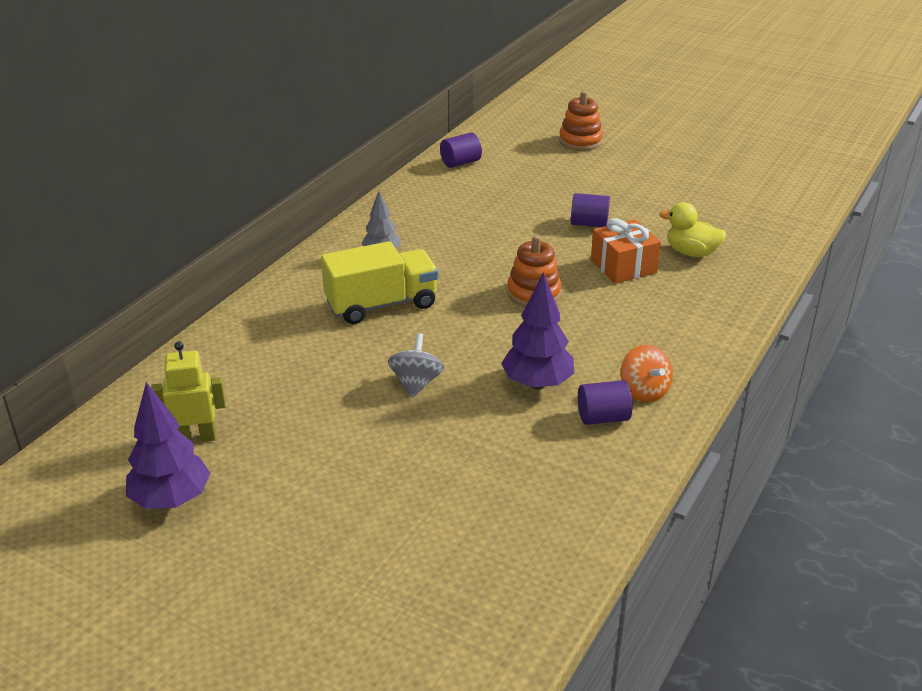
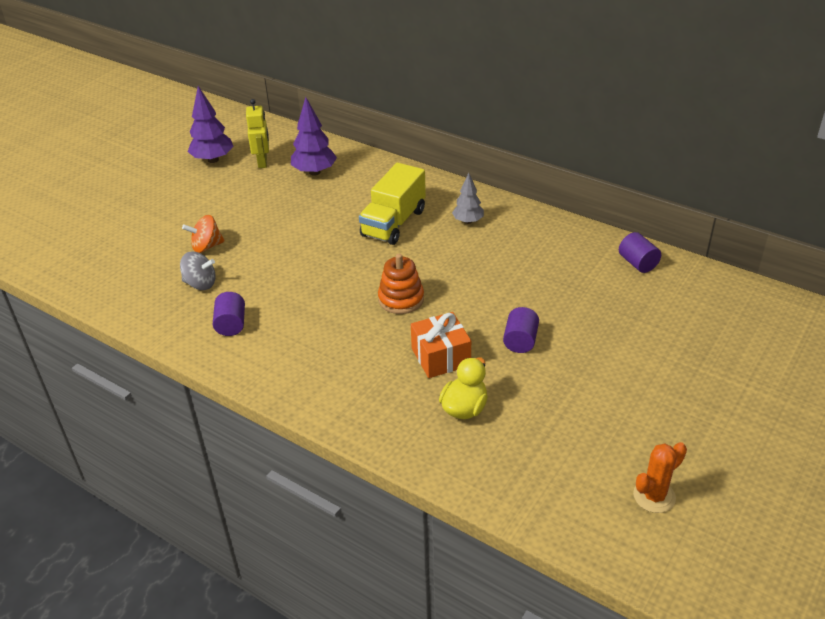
camera: 95 degrees right, 5 degrees up
(381, 304) = (393, 223): yellow truck -> yellow truck turned 45 degrees clockwise
(416, 383) = (294, 240): grey spinning top -> grey spinning top (200, 284)
(537, 384) = (279, 295): purple tree -> purple tree (314, 172)
(580, 141) = (709, 349): orange stacking toy -> none
(644, 391) = (256, 349): orange spinning top -> orange spinning top (206, 246)
(755, 173) = (654, 496): none -> orange cactus

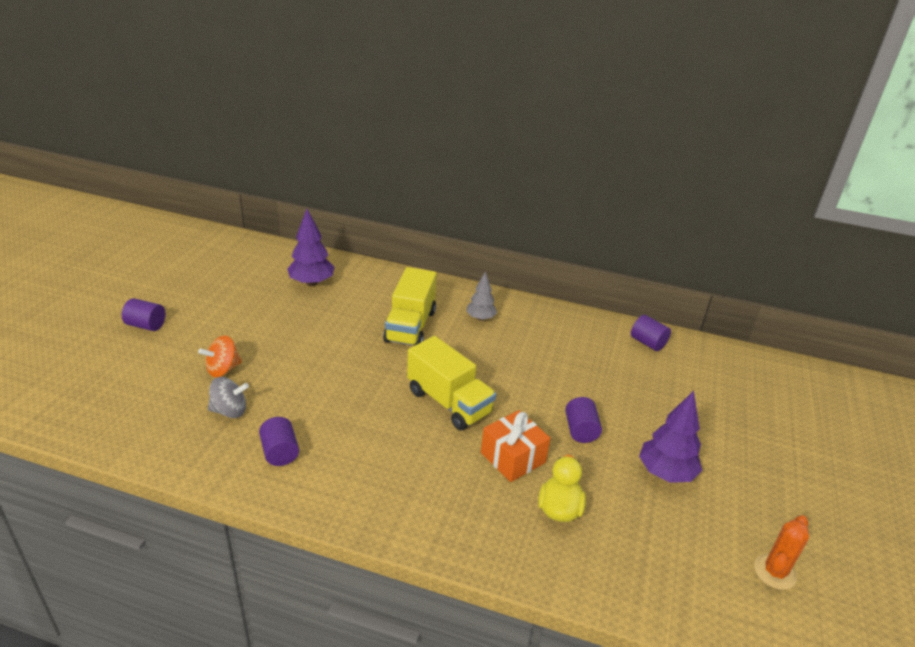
camera: 20 degrees left, 5 degrees down
(153, 200) = (146, 325): none -> purple cylinder
(213, 160) = (199, 278): purple tree -> purple tree (665, 473)
(263, 162) = (254, 277): yellow robot -> none
(401, 299) = (449, 402): orange stacking toy -> yellow truck

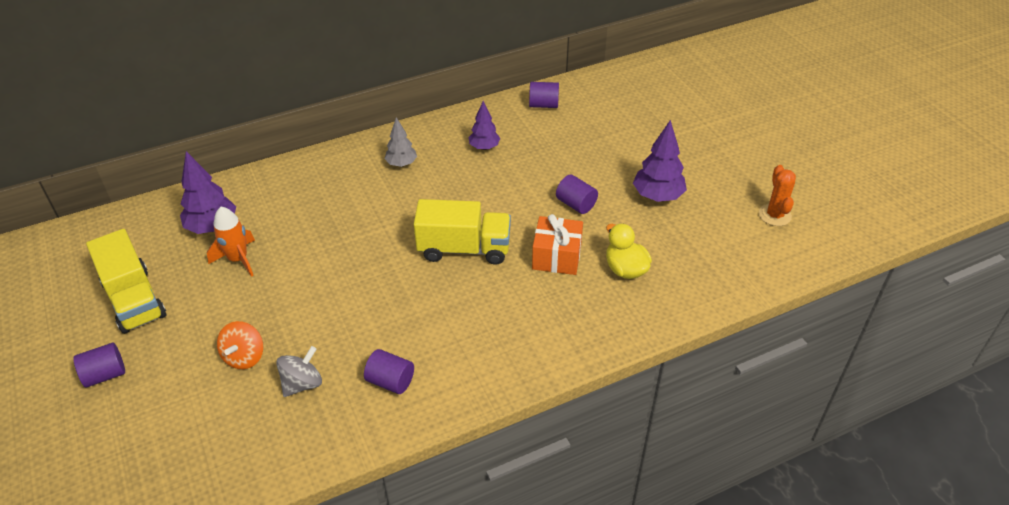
camera: 40 degrees left, 10 degrees up
(299, 310) = (238, 259): none -> orange rocket
(410, 326) = (354, 208): yellow truck -> yellow truck (134, 300)
(557, 344) = (484, 147): none -> purple tree

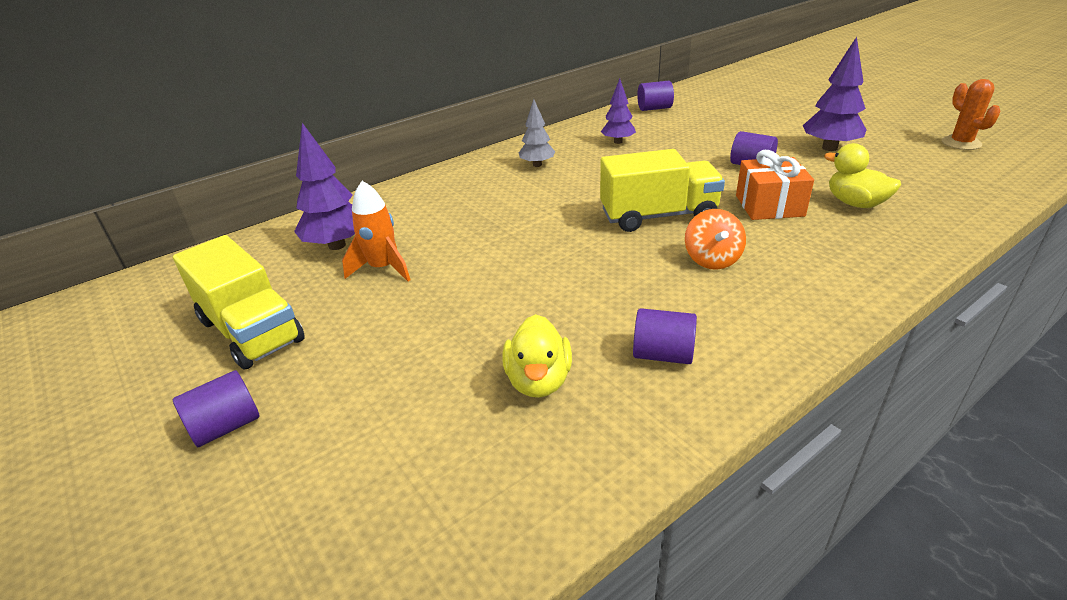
camera: 10 degrees left, 10 degrees down
(244, 357) = (437, 365): orange spinning top -> orange spinning top (712, 259)
(302, 383) = (538, 380): grey spinning top -> yellow duck

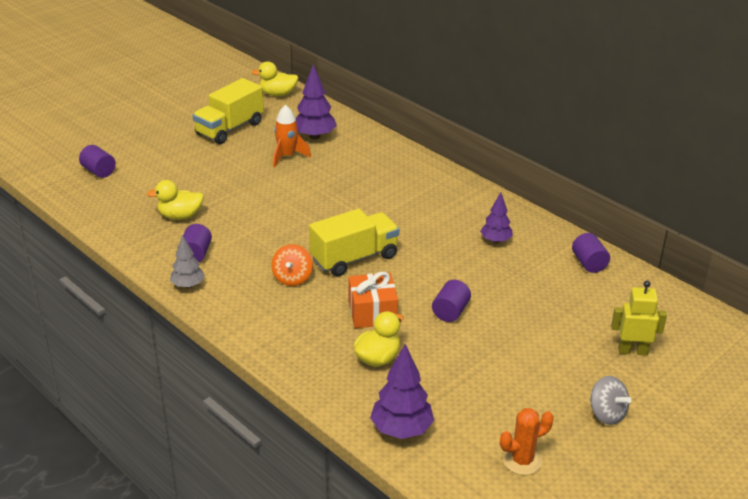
camera: 80 degrees right, 0 degrees up
(170, 281) = (277, 94): none -> yellow duck
(226, 426) = (162, 139): purple cylinder -> purple cylinder (99, 171)
(537, 165) = (441, 201): grey tree -> grey tree (188, 285)
(658, 216) = (354, 258): yellow truck -> yellow truck turned 105 degrees counterclockwise
(712, 259) = (292, 278): orange spinning top -> orange spinning top turned 75 degrees counterclockwise
(779, 101) = (632, 351): none -> yellow robot
(829, 148) = (497, 365): purple tree -> purple tree (401, 430)
(870, 113) = (606, 414): none -> grey spinning top

